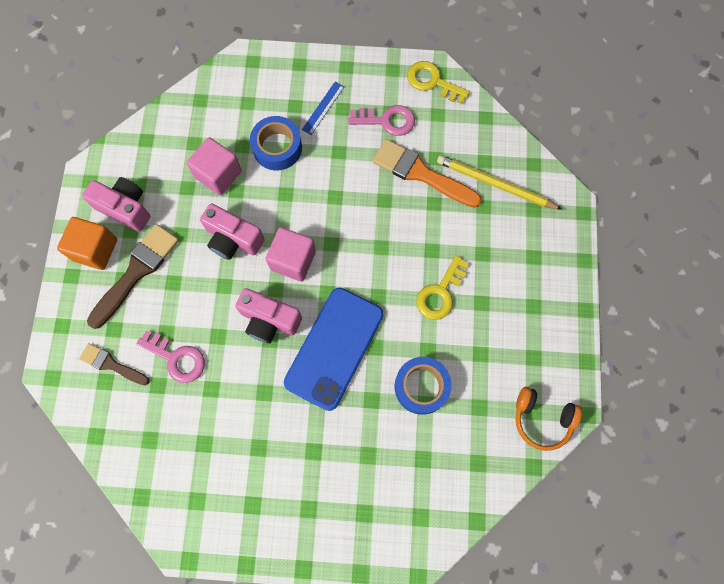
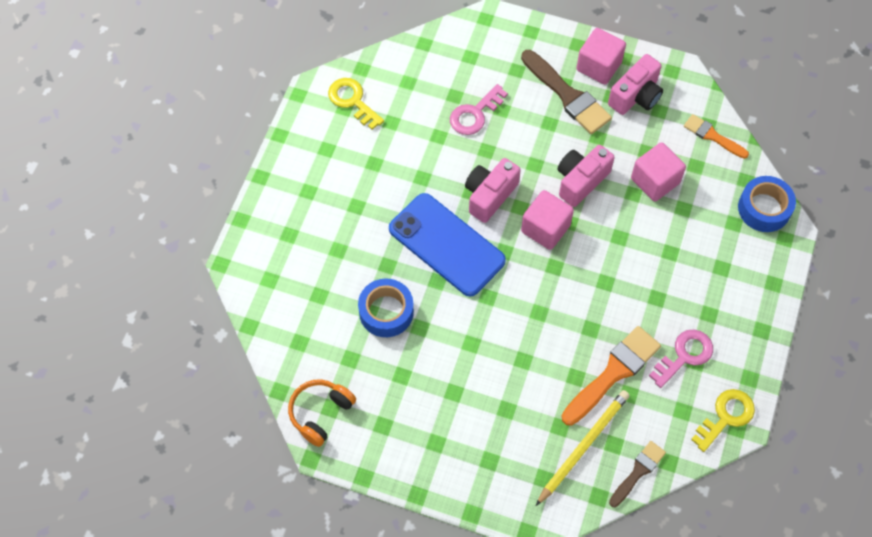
camera: 105 degrees right, 10 degrees down
(95, 249) = (598, 66): orange cube -> pink cube
(111, 364) = (484, 64): brown brush -> brown brush (638, 472)
(158, 134) = (712, 136): none -> orange brush
(277, 147) = (674, 240): blue tape -> blue tape (764, 208)
(323, 108) = (713, 294): blue ruler -> none
(387, 121) = (685, 355): pink key -> pink key turned 150 degrees counterclockwise
(440, 293) = (475, 355): yellow key -> yellow key (352, 101)

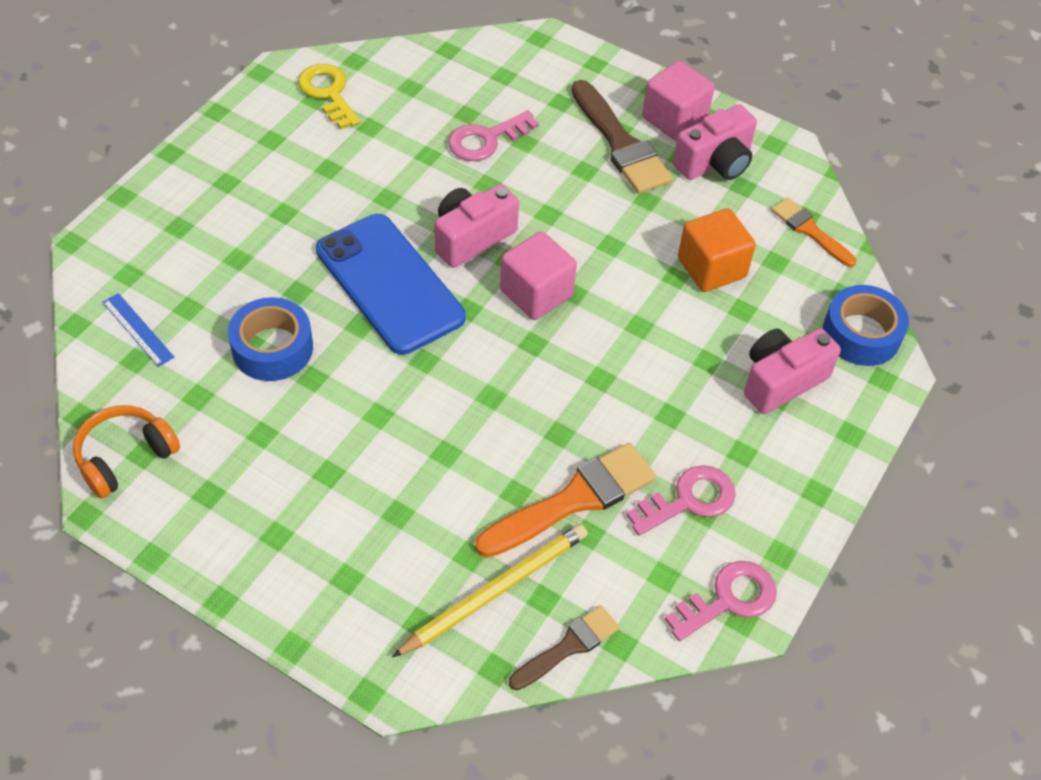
camera: 10 degrees right, 10 degrees down
(292, 319) = (138, 329): none -> blue ruler
(580, 181) = (606, 246): pink camera -> pink camera (781, 381)
(655, 181) = (711, 268): pink cube -> orange cube
(726, 416) = (729, 599): yellow key -> pink key

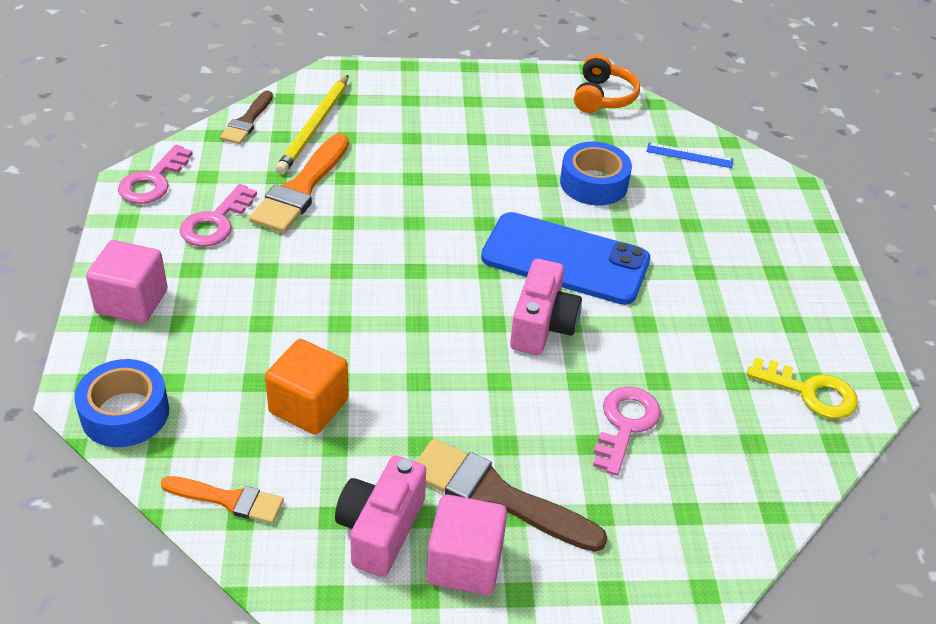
camera: 145 degrees right, 10 degrees down
(536, 293) = (446, 307): pink cube -> pink cube (132, 302)
(781, 381) = (185, 336): pink camera -> none

